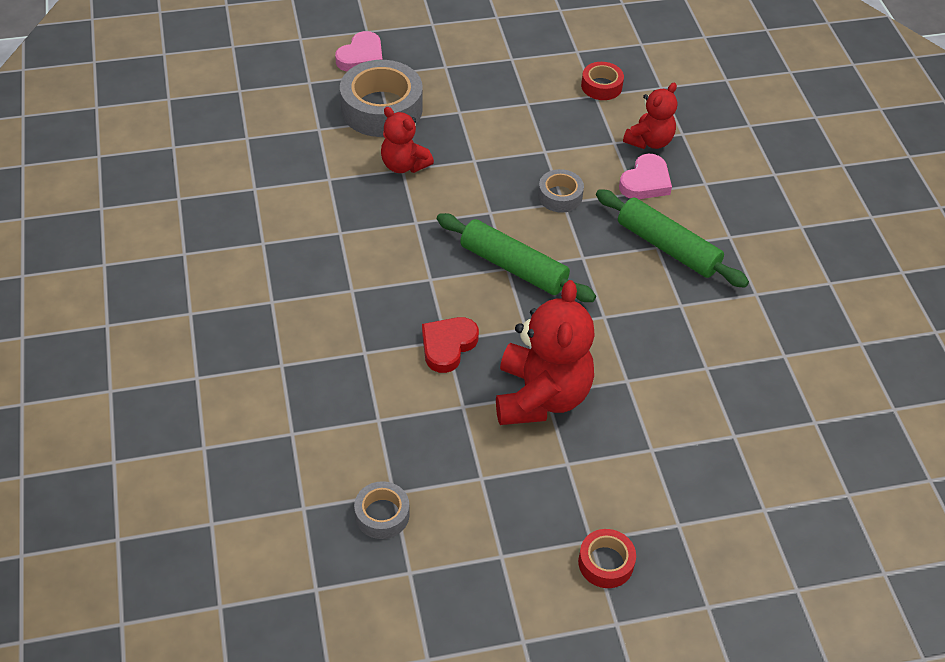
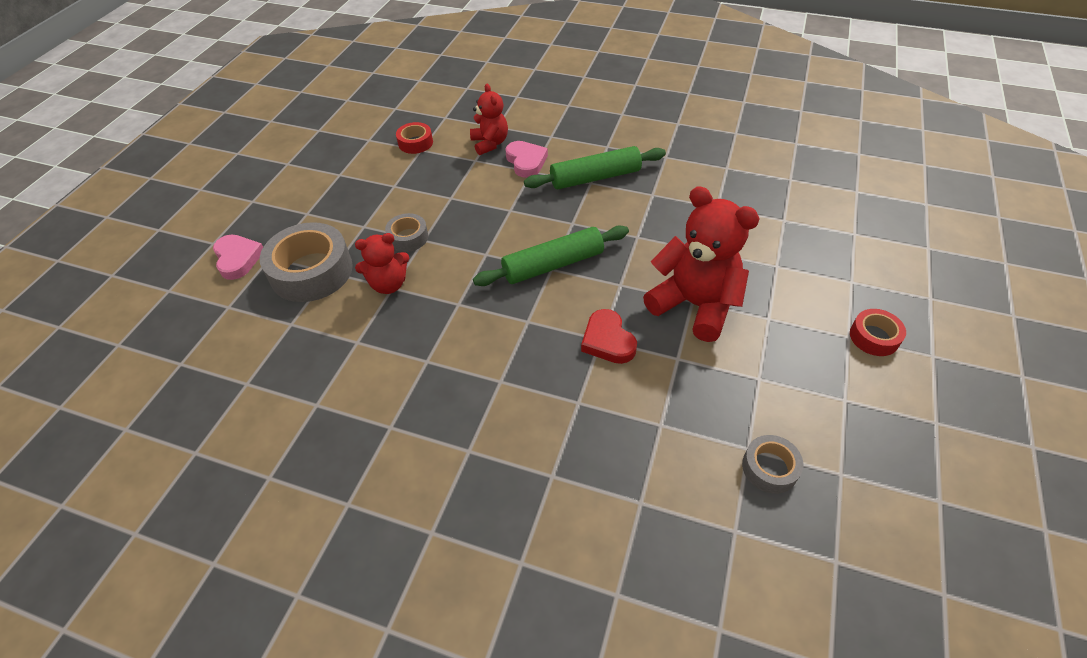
camera: 55 degrees left, 0 degrees up
(560, 196) = (502, 209): grey tape -> grey tape (408, 237)

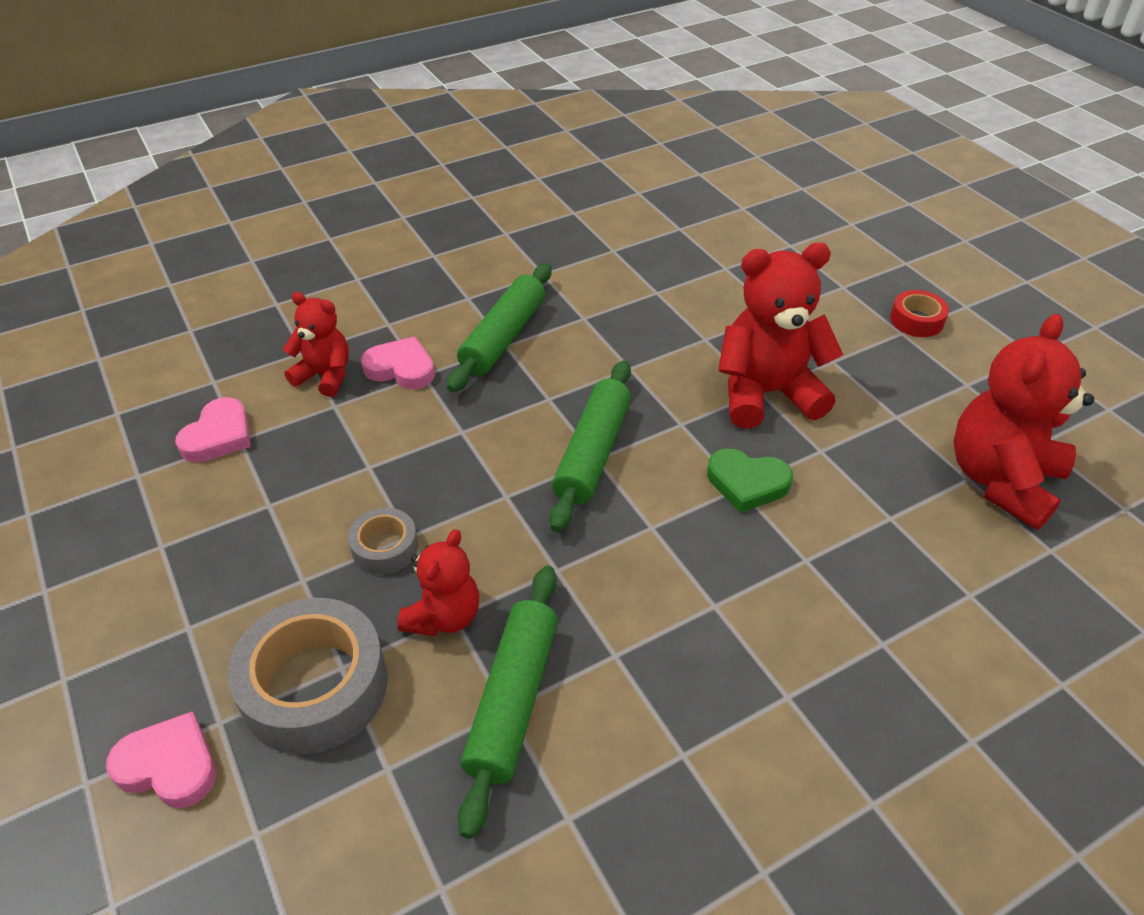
camera: 50 degrees left, 5 degrees down
(364, 341) = (513, 700): none -> green rolling pin
(415, 143) = (218, 436): red tape -> pink heart
(607, 340) = (747, 483): red heart -> green heart
(769, 468) = (1001, 480): grey tape -> red teddy bear

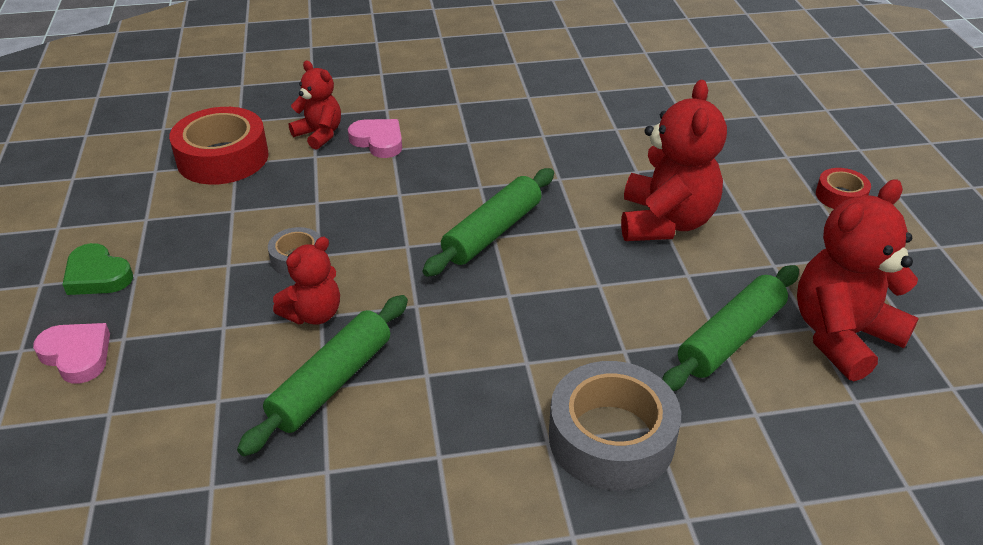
camera: 20 degrees right, 5 degrees down
(218, 436) = (223, 158): pink heart -> red tape
(315, 686) = (198, 334): grey tape -> grey tape (611, 437)
(503, 337) = (470, 136): green rolling pin -> green rolling pin (731, 338)
(747, 483) = (607, 283): green heart -> green heart (97, 275)
(766, 394) = (665, 222): red teddy bear -> red teddy bear turned 90 degrees clockwise

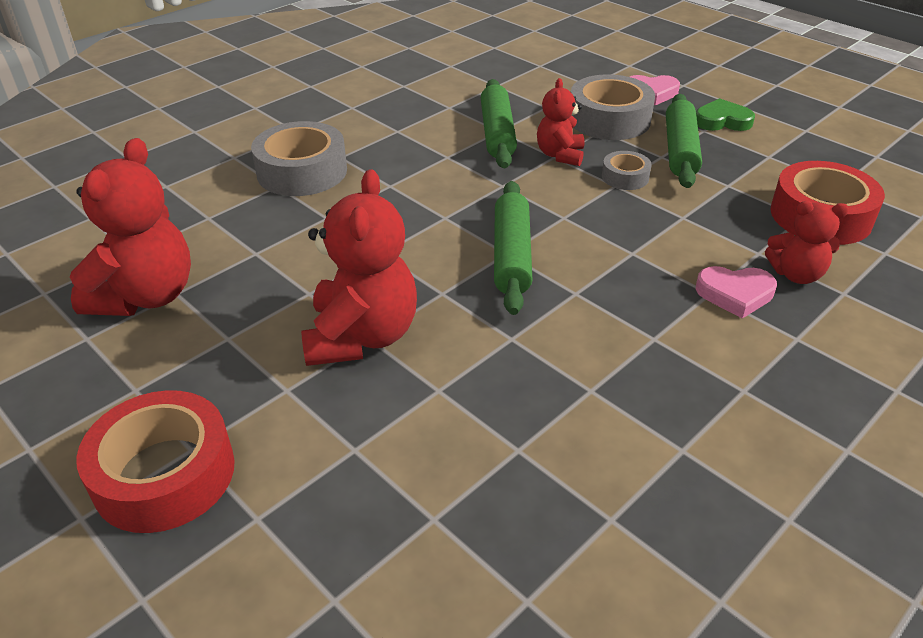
camera: 145 degrees right, 0 degrees up
(190, 338) = (609, 120): none -> grey tape
(665, 222) = (362, 336): red teddy bear -> red teddy bear turned 150 degrees counterclockwise
(731, 338) = (246, 257): green rolling pin -> green rolling pin (680, 150)
(840, 196) = (164, 474): red tape -> red tape, size x1.93

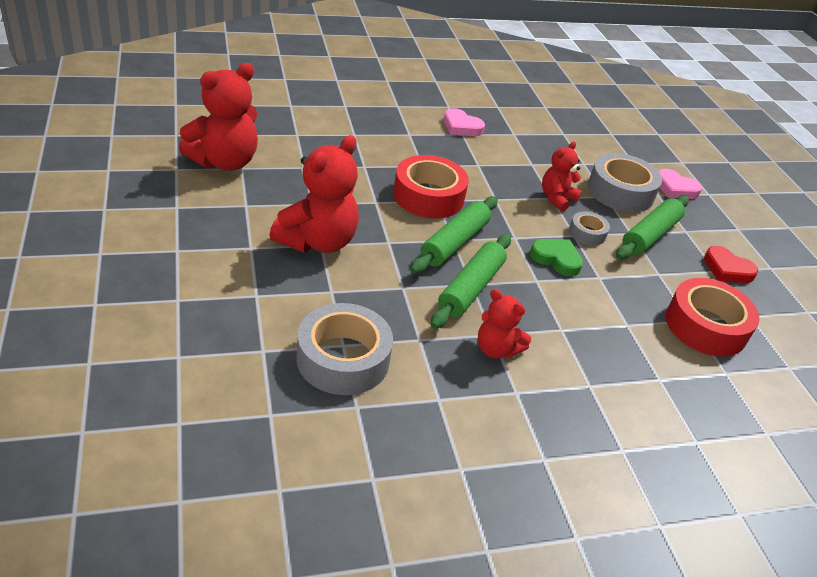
camera: 25 degrees right, 0 degrees up
(164, 474) = (154, 255): red tape -> red tape (428, 196)
(302, 171) = (377, 132): grey tape -> grey tape (343, 359)
(497, 133) = (528, 165): green rolling pin -> green rolling pin (471, 288)
(722, 121) = (708, 231): green heart -> green heart (556, 259)
(735, 294) = (578, 339): pink heart -> pink heart (461, 127)
(776, 150) = (727, 269): none -> red heart
(796, 274) = (638, 350): red teddy bear -> red teddy bear (496, 349)

